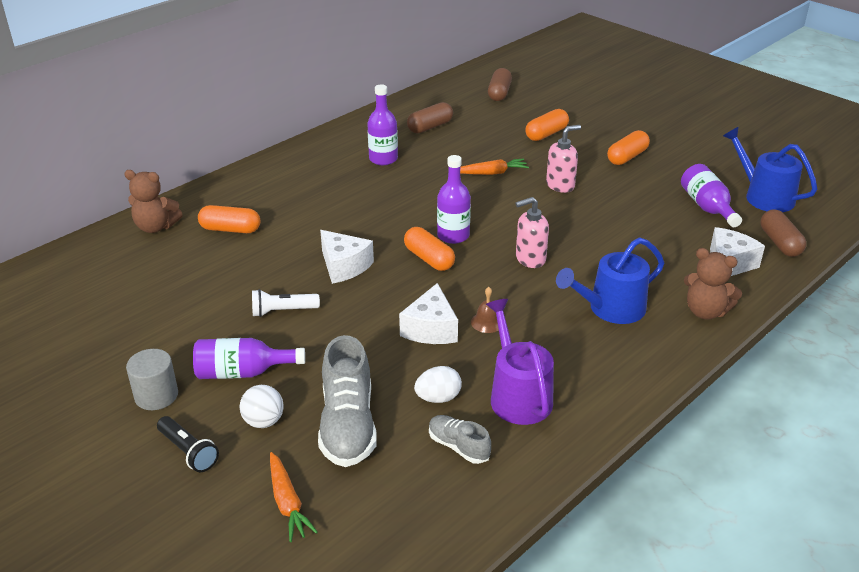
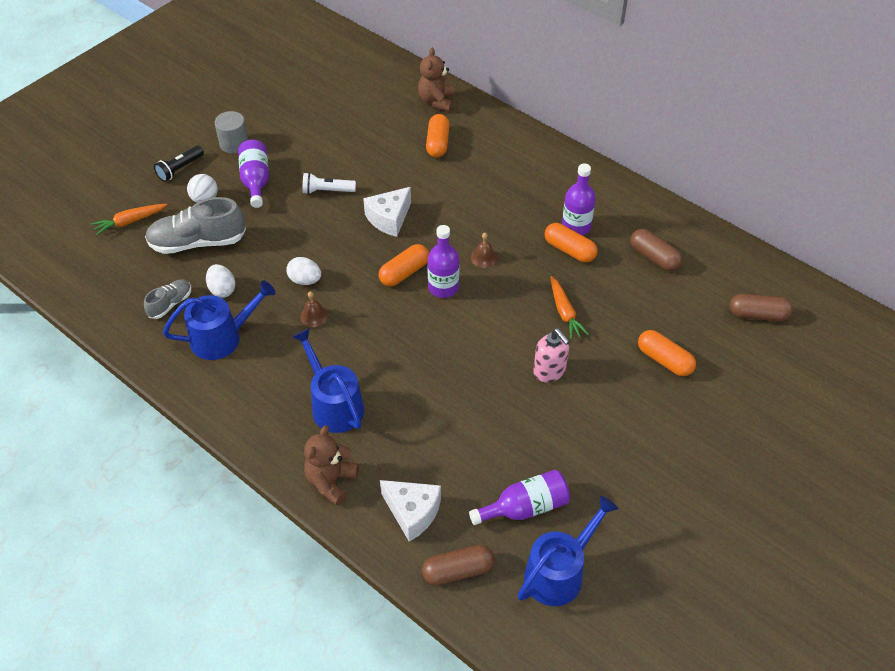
camera: 85 degrees right, 15 degrees up
(283, 311) = (327, 191): white flashlight -> white flashlight turned 75 degrees counterclockwise
(415, 210) = (483, 257): none -> brown bell
(431, 329) = (305, 280): white cheese -> white egg
(518, 396) = (222, 338): purple watering can -> blue watering can
(530, 259) = (409, 345): pink soap dispenser -> none
(627, 157) = (626, 437): orange capsule -> orange capsule (569, 250)

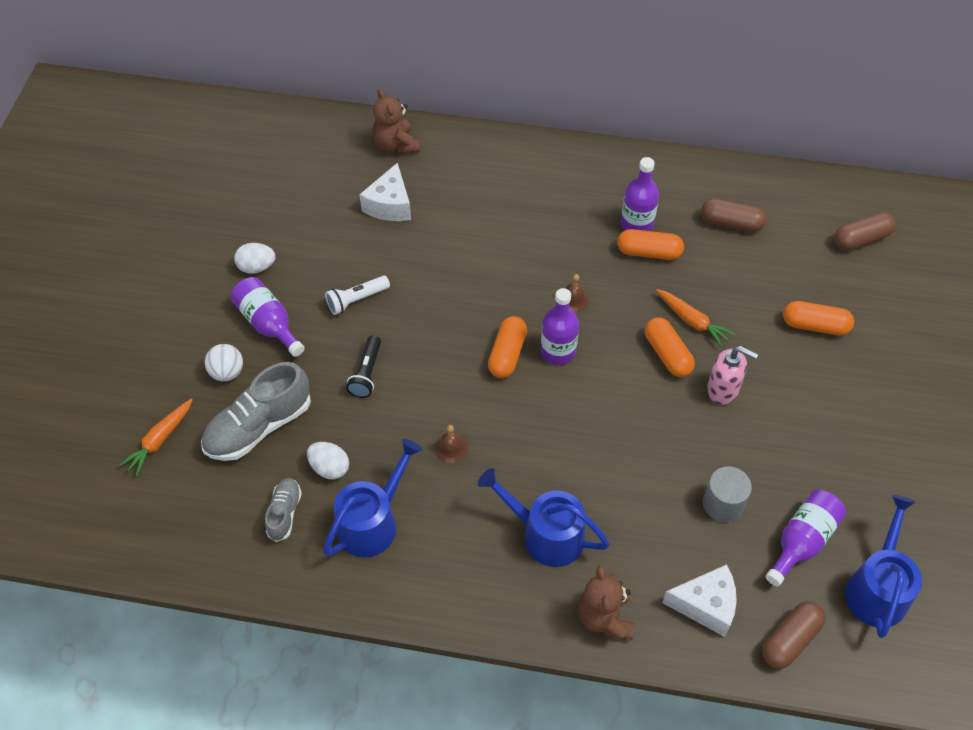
camera: 30 degrees left, 5 degrees up
(180, 169) = (169, 349): black flashlight -> black flashlight (366, 373)
(234, 144) = (209, 291): grey cylinder -> grey cylinder (723, 504)
(305, 280) = (411, 413): white egg -> white egg (257, 267)
(389, 219) = (446, 301): white cheese -> white cheese (390, 205)
(437, 143) = (433, 193): orange capsule -> orange capsule (667, 354)

